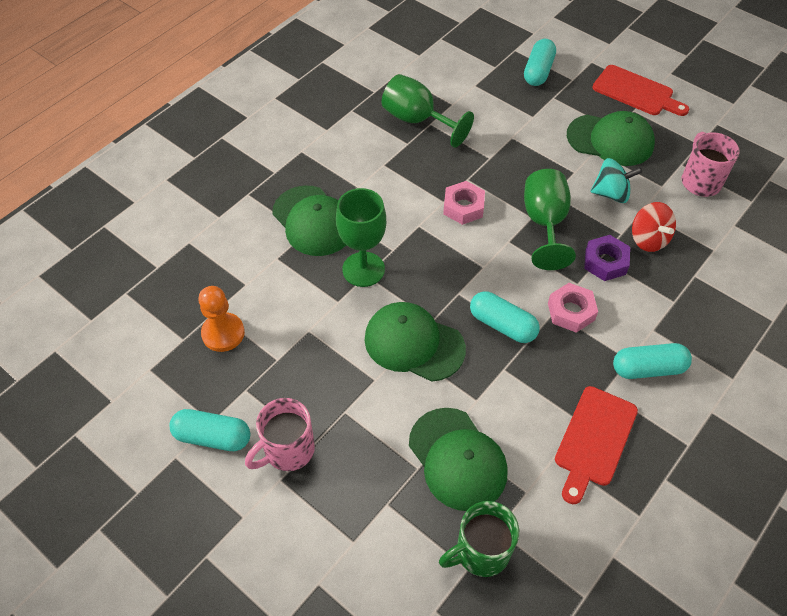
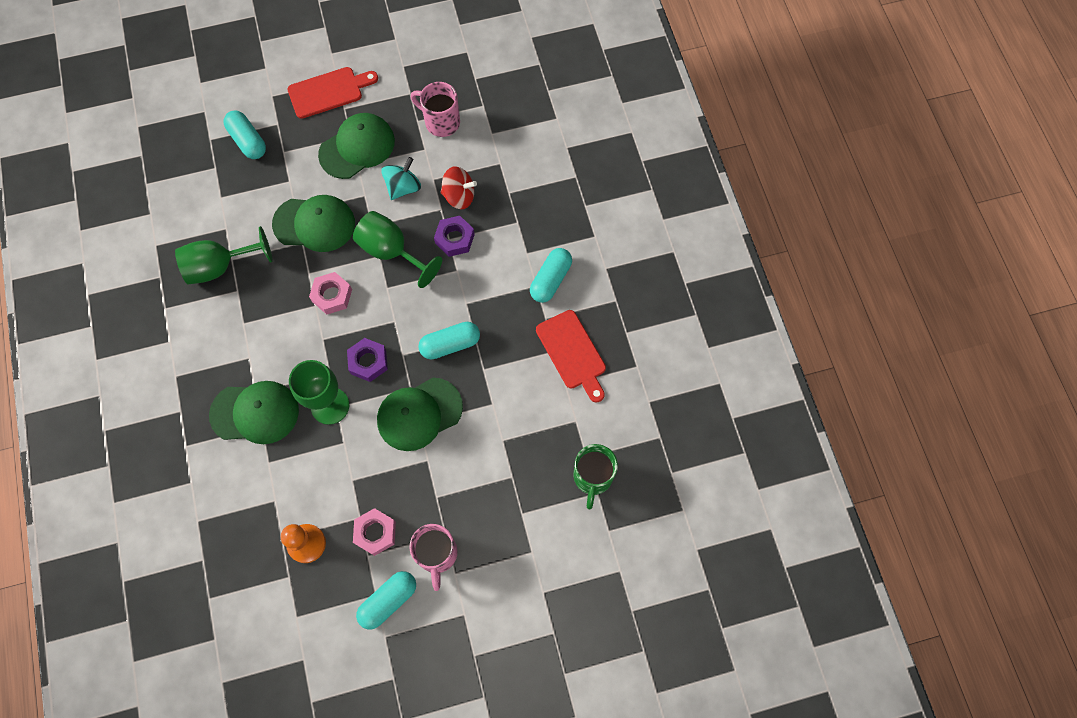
camera: 55 degrees left, 15 degrees up
(428, 272) = (368, 362): none -> purple nut
(457, 459) = (524, 447): green cap -> green cap (314, 224)
(571, 311) = (474, 292): pink nut -> pink nut (375, 533)

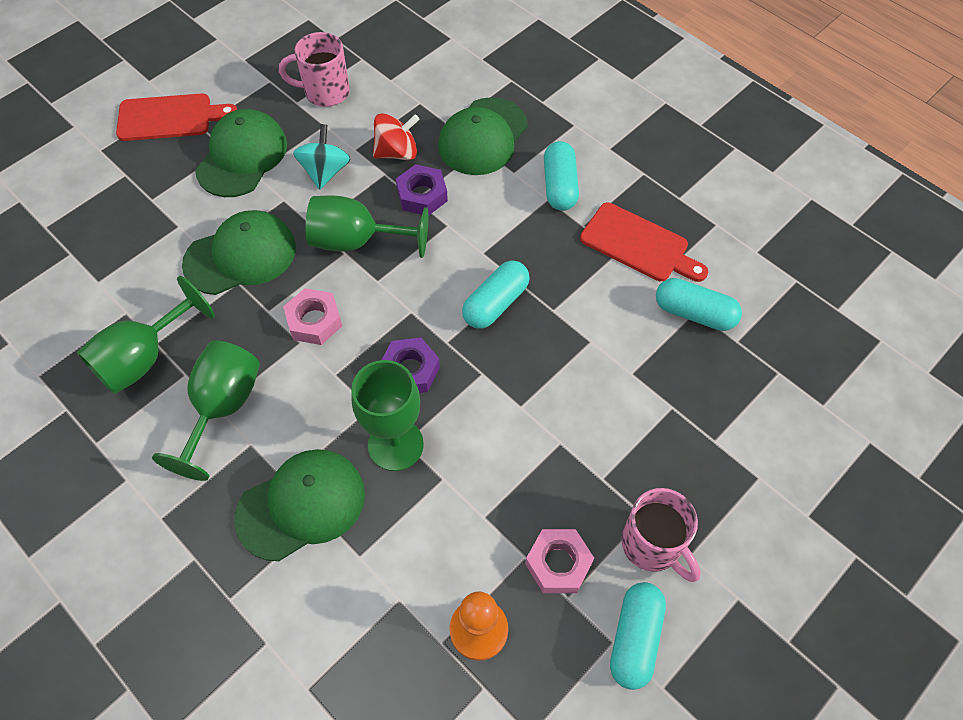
camera: 30 degrees left, 10 degrees down
(246, 325) = (222, 408): none -> green goblet
(248, 141) = (97, 207): turquoise capsule -> turquoise capsule (694, 313)
(329, 91) = (170, 117): red cutting board -> red cutting board turned 45 degrees clockwise
(419, 414) = (513, 396): green cap -> green cap (483, 137)
(592, 477) = (761, 359): green mug -> none

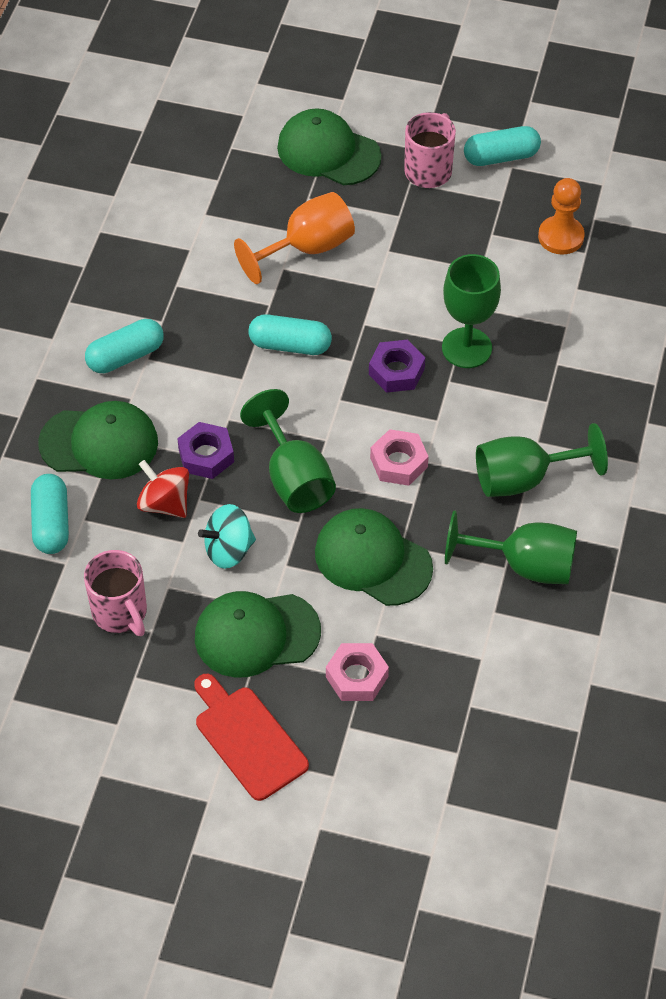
camera: 120 degrees left, 5 degrees down
(301, 505) = (558, 380): green cap -> green cap (328, 152)
(558, 564) = (482, 214): pink nut -> pink nut (356, 676)
(604, 372) = (307, 248): none -> orange goblet
(639, 244) = (158, 274): red cutting board -> none
(694, 313) = (209, 214): turquoise capsule -> turquoise capsule (51, 523)

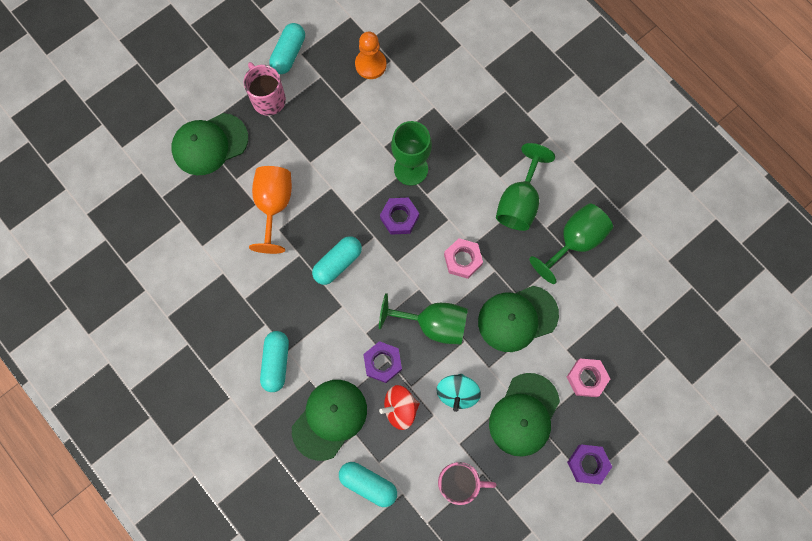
camera: 55 degrees left, 20 degrees up
(247, 739) = (588, 464): red cutting board -> purple nut

